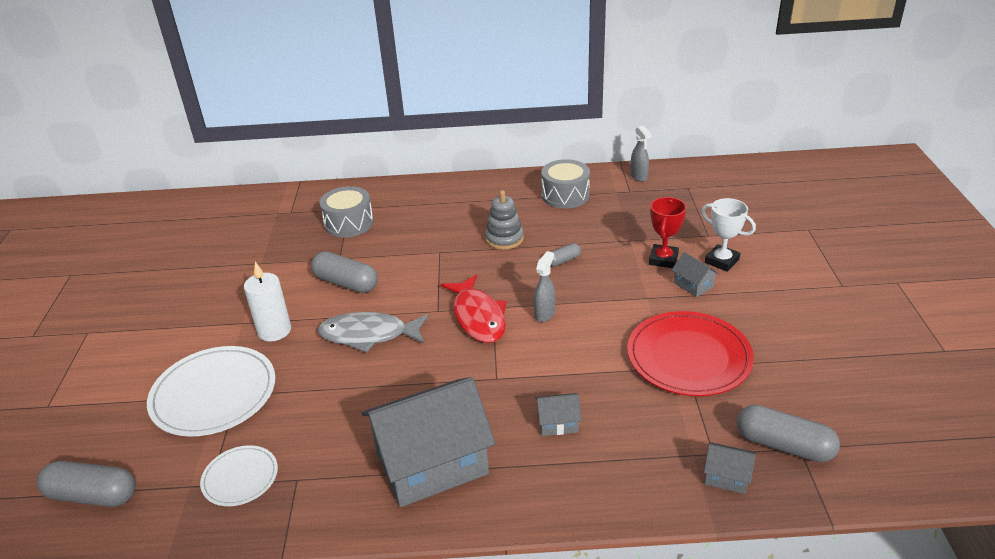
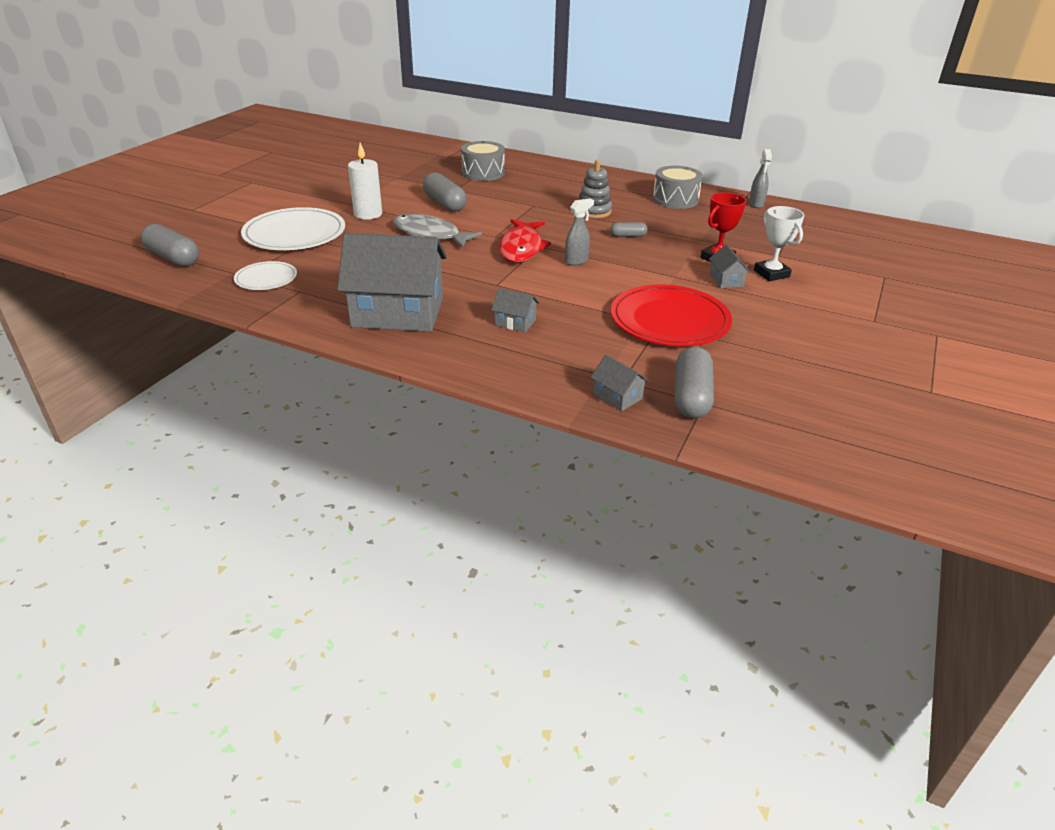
camera: 25 degrees right, 0 degrees up
(784, 445) = (691, 396): grey capsule -> grey capsule turned 45 degrees clockwise

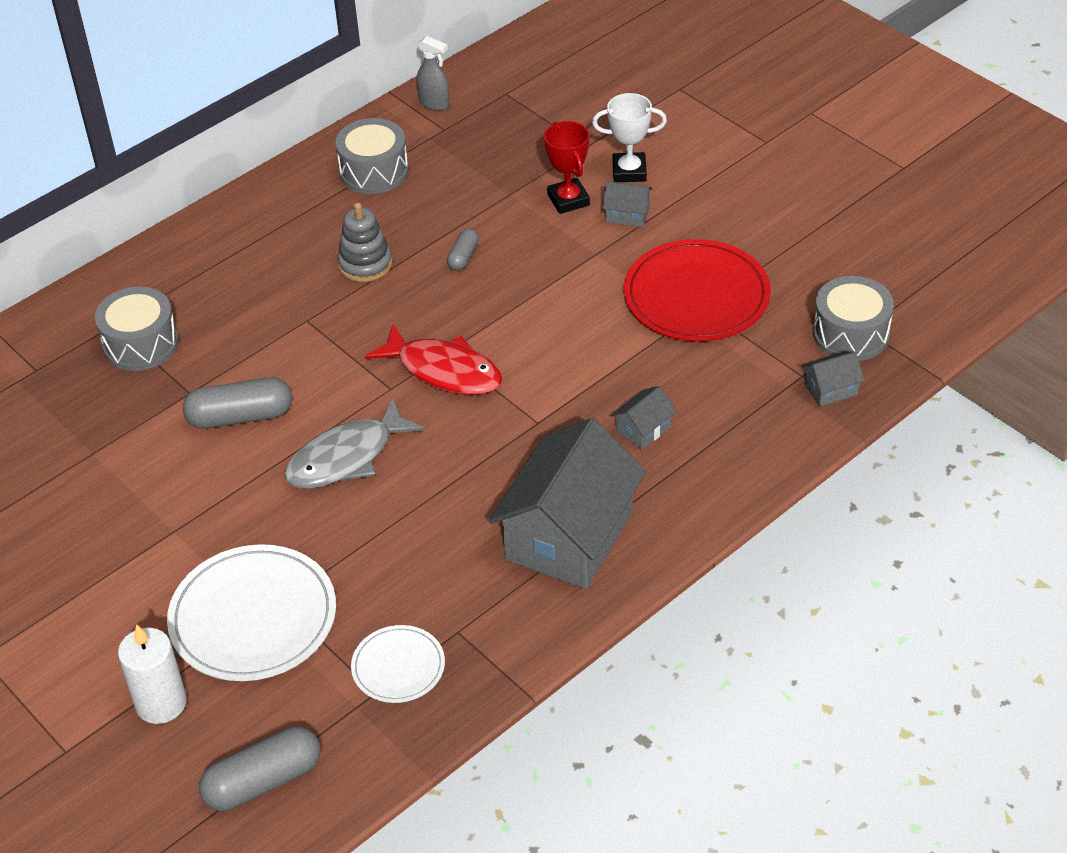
camera: 65 degrees left, 10 degrees up
(368, 214) = (227, 516): white candle -> white candle (161, 703)
(576, 261) = (511, 328): grey spray bottle -> none
(691, 396) = (851, 334): grey capsule -> grey drum

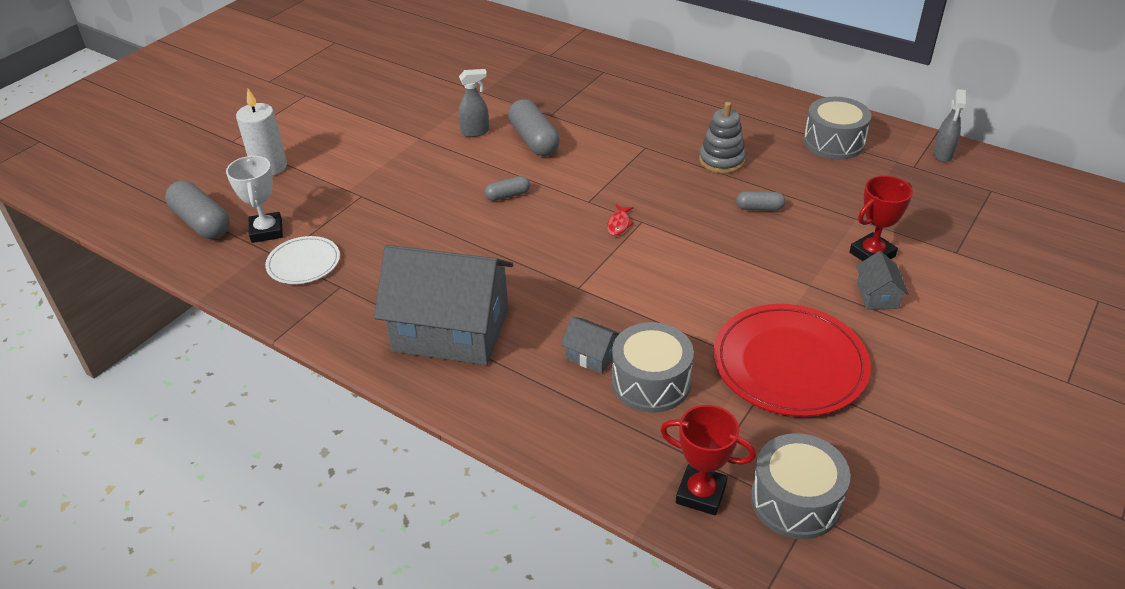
camera: 75 degrees right, 5 degrees down
(141, 344) = (589, 86): grey drum -> grey drum (651, 382)
(190, 471) = (475, 132): none -> grey spray bottle
(253, 617) = (345, 187): white plate -> none
(346, 457) = (508, 195): grey fish -> grey capsule
(444, 371) = (619, 224): red fish -> red fish, size x0.41
(629, 171) = (940, 286): white trophy -> white trophy (266, 231)
(830, 389) = (701, 493): grey house -> red trophy

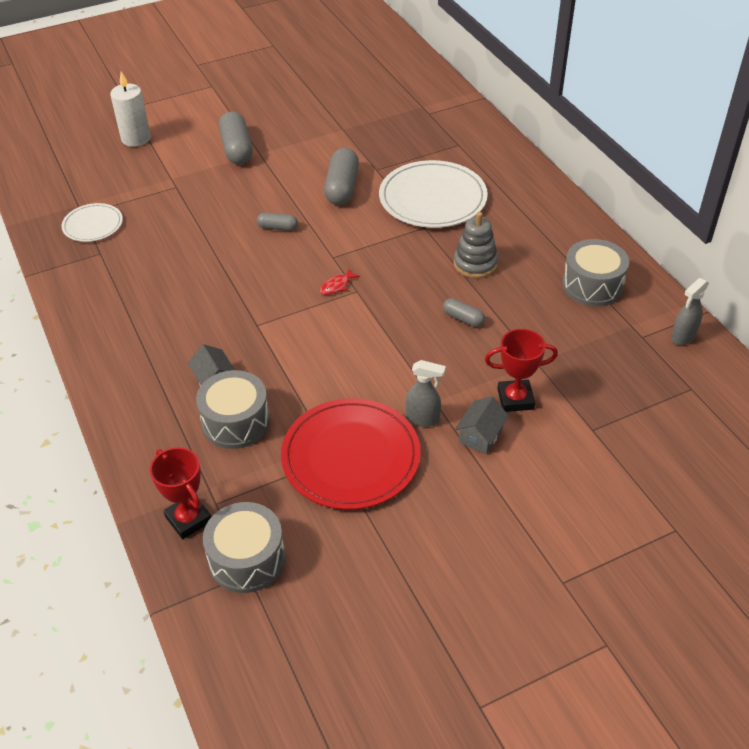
camera: 30 degrees right, 5 degrees up
(202, 223) = (57, 167): grey capsule -> grey capsule (237, 149)
(266, 231) = (91, 190): white trophy -> none
(451, 330) = (140, 319): grey house -> none
(475, 132) = (304, 163): grey spray bottle -> grey spray bottle (423, 419)
(627, 121) = (432, 198): none -> white plate

